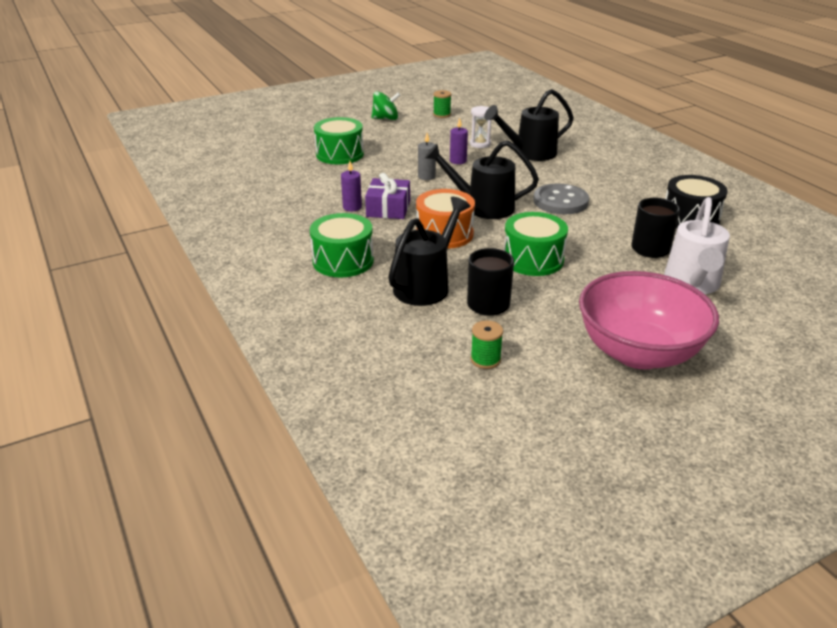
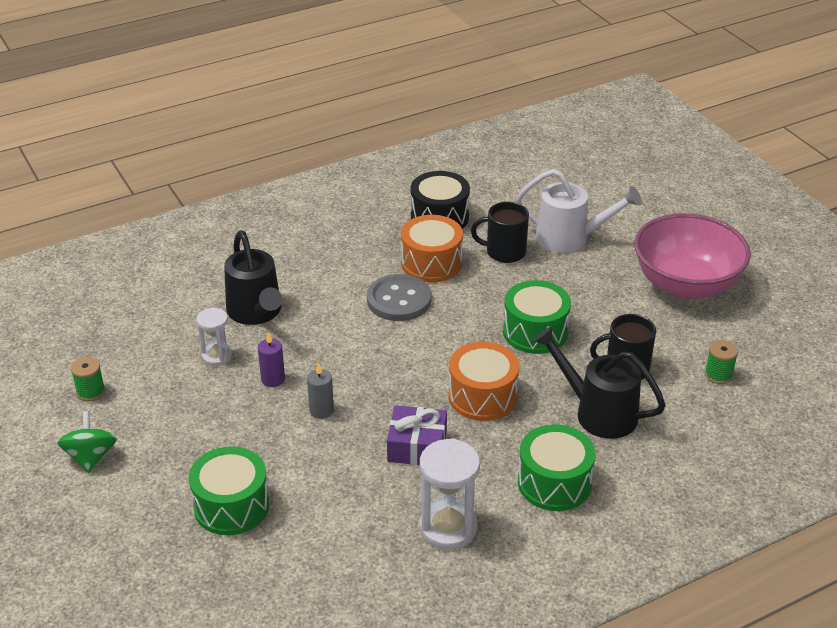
camera: 90 degrees left, 5 degrees up
(305, 219) = (448, 528): none -> white hourglass
(352, 207) = (413, 482): purple candle -> none
(482, 207) = (413, 363): black watering can -> none
(617, 214) = (431, 263): none -> orange drum

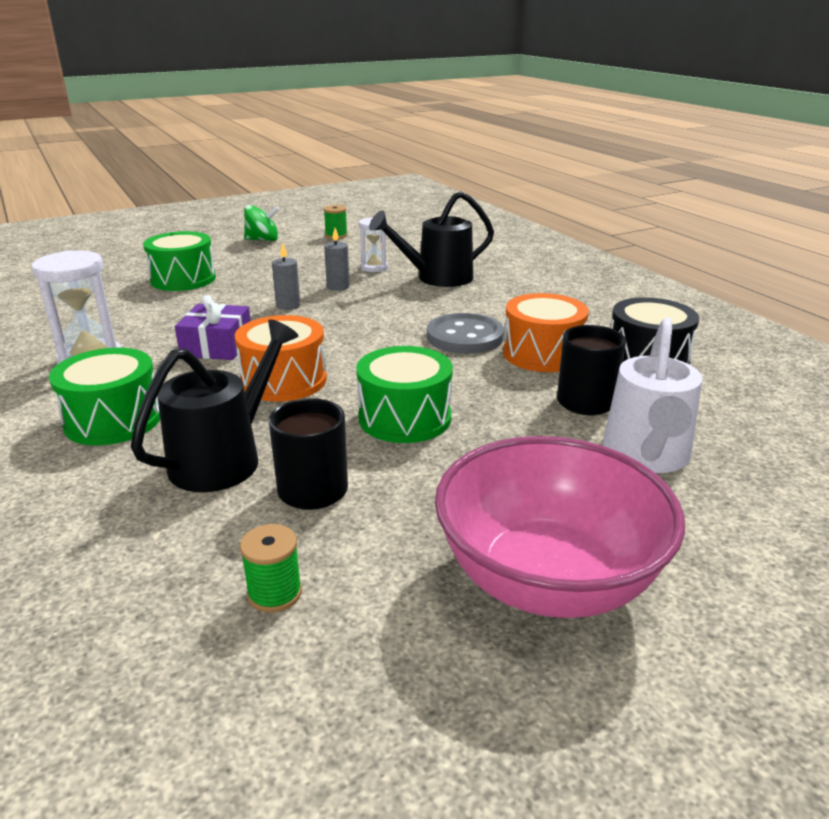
camera: 90 degrees right, 10 degrees down
(273, 379) = (338, 287): purple candle -> grey candle

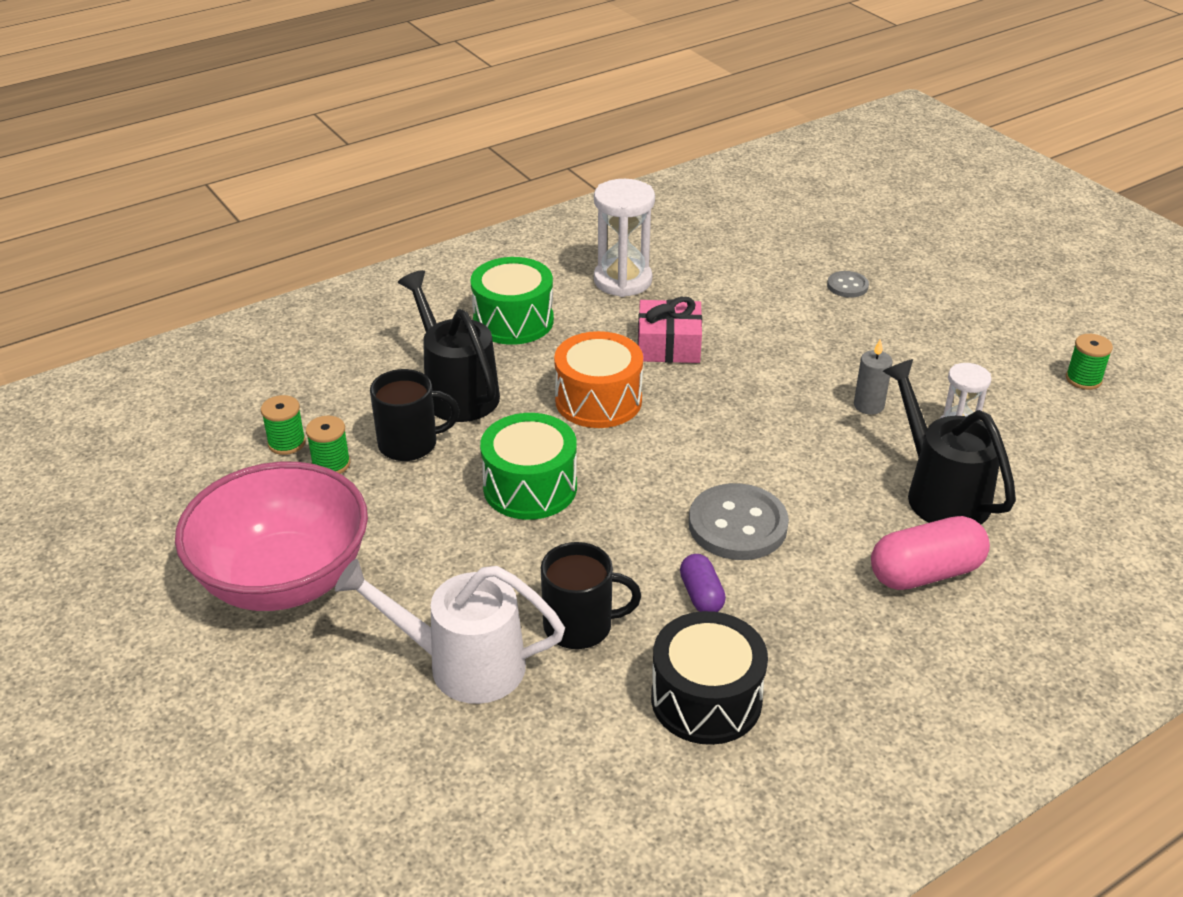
camera: 85 degrees right, 10 degrees up
(183, 279) = (847, 286): green drum -> grey button
(217, 346) = (669, 345): purple gift -> pink gift
(226, 458) = (456, 391): black watering can -> black watering can turned 150 degrees counterclockwise
(263, 240) = (1025, 317): green spinning top -> none
(288, 305) = (792, 374): grey candle -> none
(333, 549) = (331, 464): none -> green spool
(513, 289) = (925, 573): none -> pink capsule
(542, 354) = (701, 595): orange drum -> purple capsule

